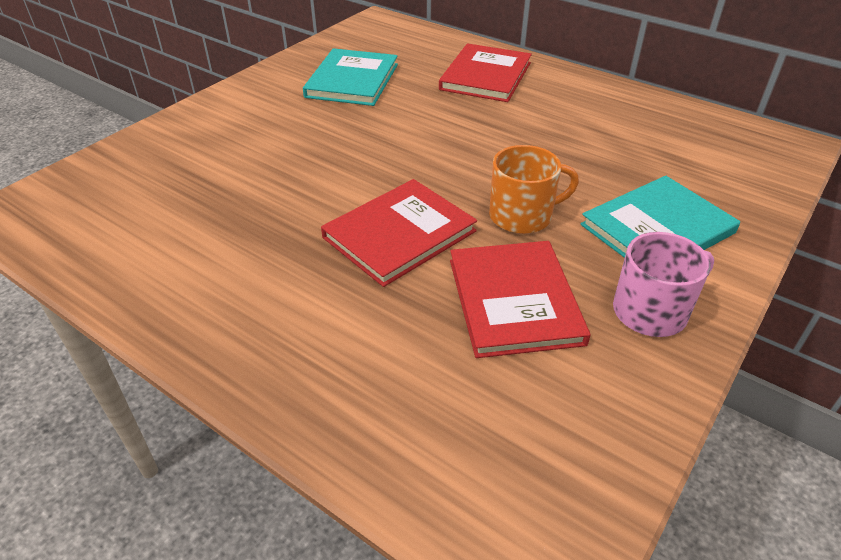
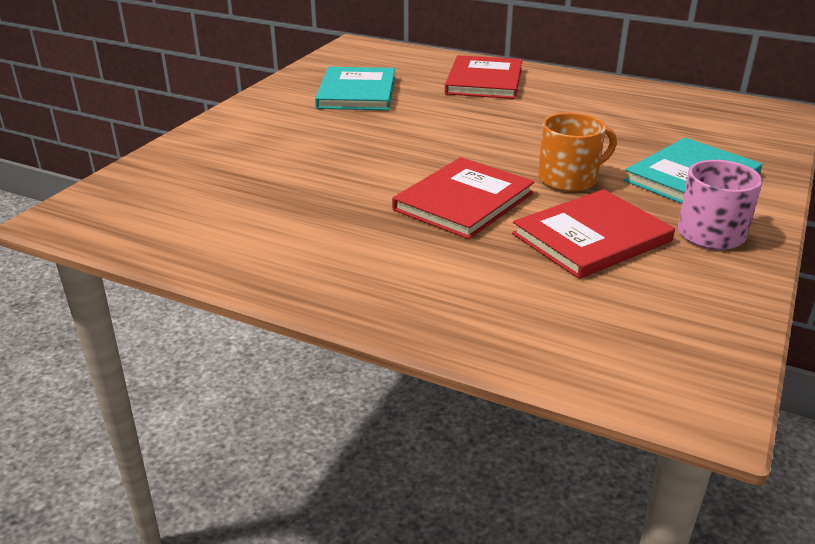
camera: 10 degrees left, 10 degrees down
(514, 301) = (591, 238): red book -> red book turned 75 degrees clockwise

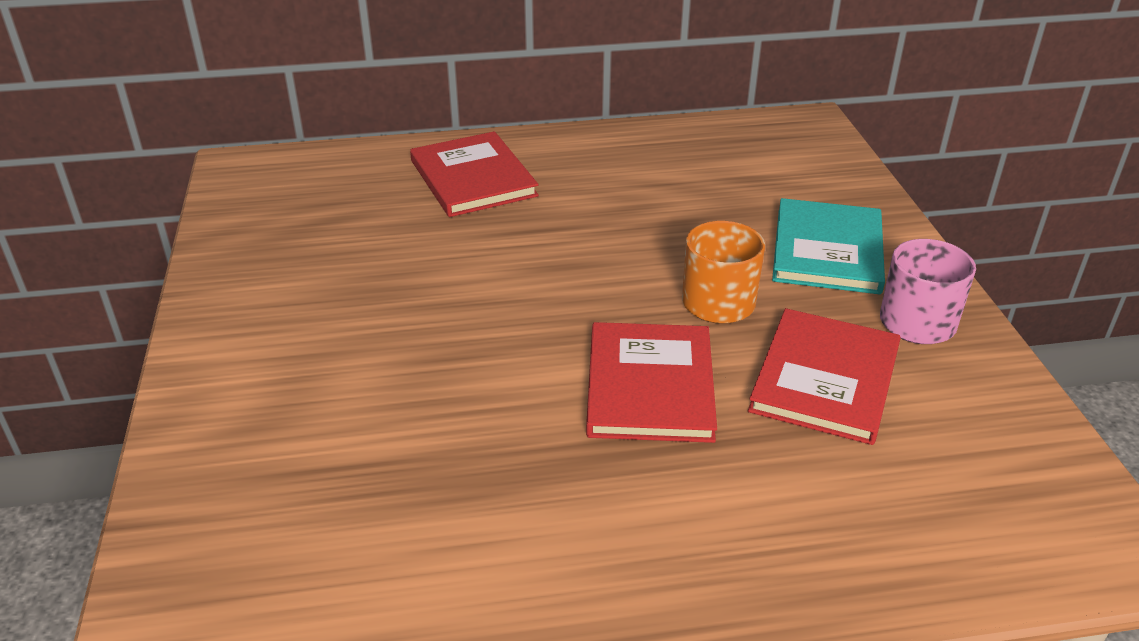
camera: 35 degrees left, 5 degrees up
(356, 92) = (333, 254): turquoise book -> none

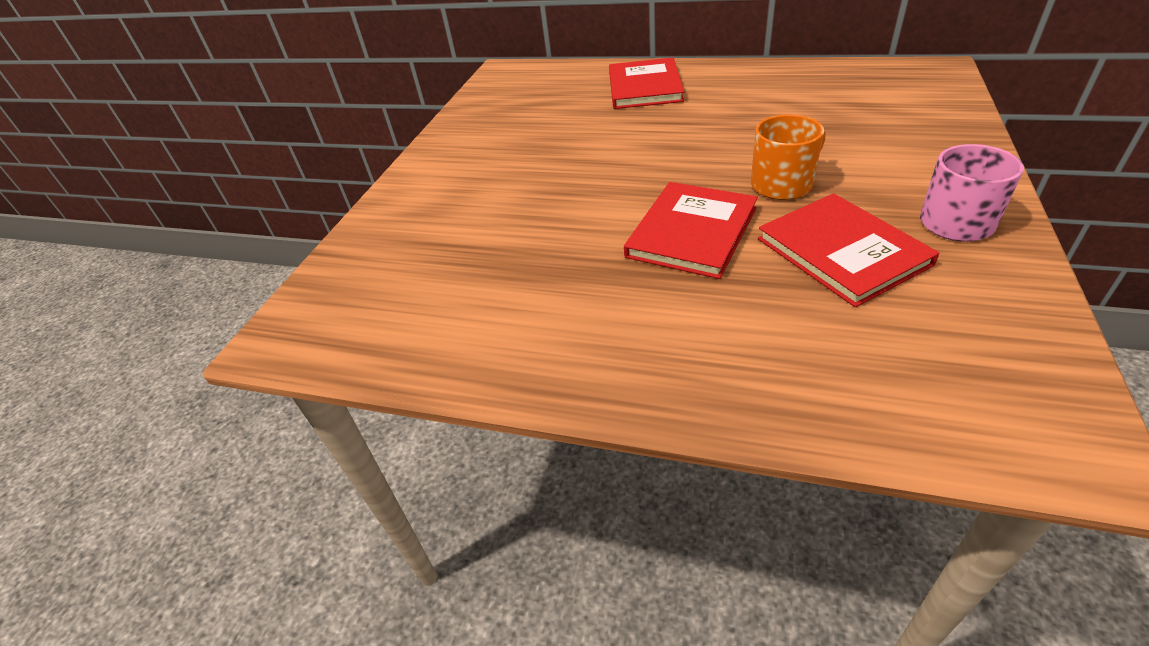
camera: 30 degrees right, 5 degrees up
(825, 379) = (842, 251): red book -> red book turned 75 degrees counterclockwise
(827, 250) = (900, 160): turquoise book -> none

